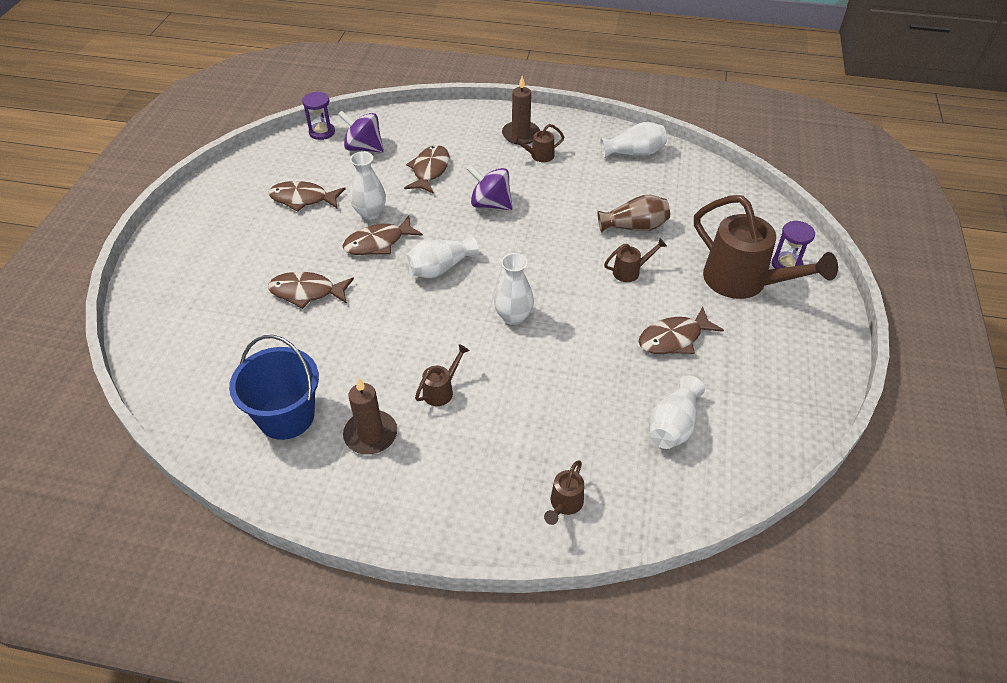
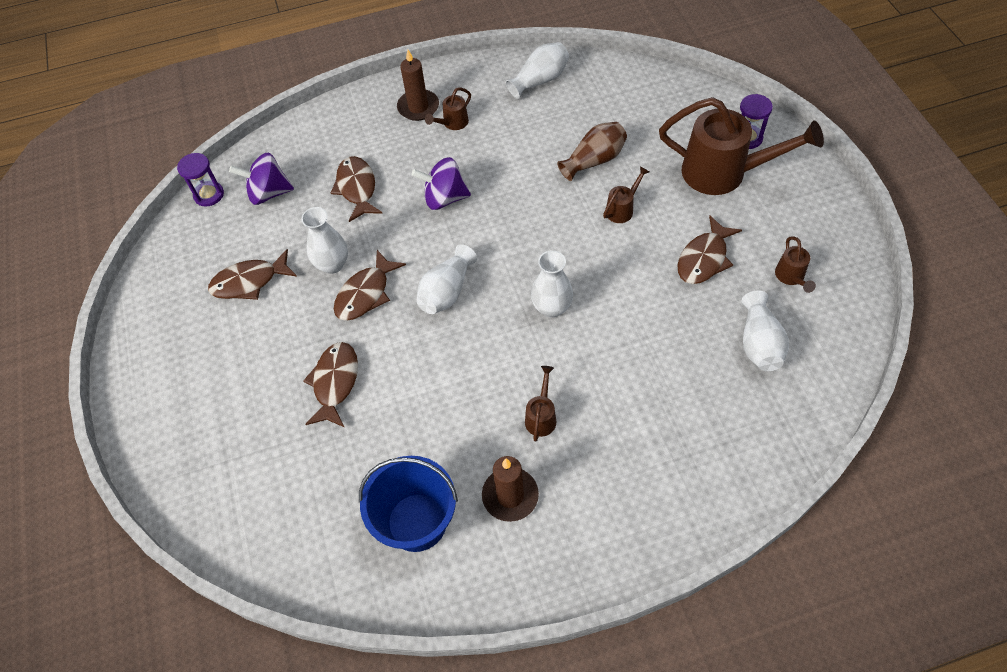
camera: 25 degrees left, 10 degrees up
(307, 292) = (335, 383): brown fish -> brown fish turned 120 degrees clockwise
(564, 504) = (723, 466): brown watering can -> brown watering can (791, 277)

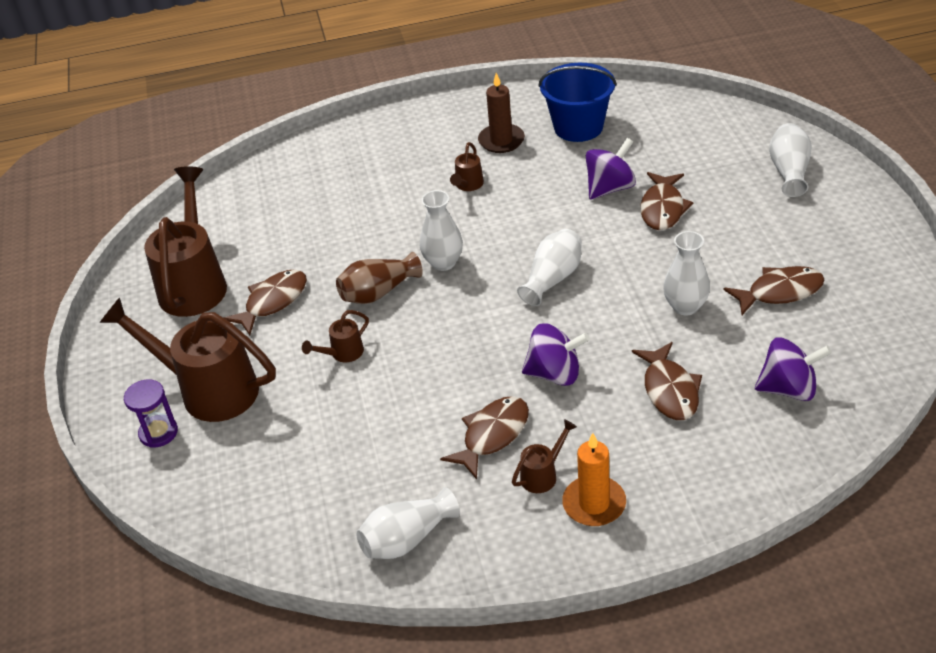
camera: 175 degrees left, 15 degrees down
(209, 195) = (871, 390): purple hourglass -> none
(366, 293) = (642, 278): brown fish -> brown fish (492, 435)
(386, 413) = (610, 188): none -> purple spinning top
(418, 107) = (594, 504): brown candle -> orange candle
(594, 160) = (359, 412): brown vase -> brown vase (378, 292)
(759, 343) = (254, 232): white vase -> white vase (789, 171)
(791, 277) = (194, 283): brown watering can -> brown watering can, size x2.29

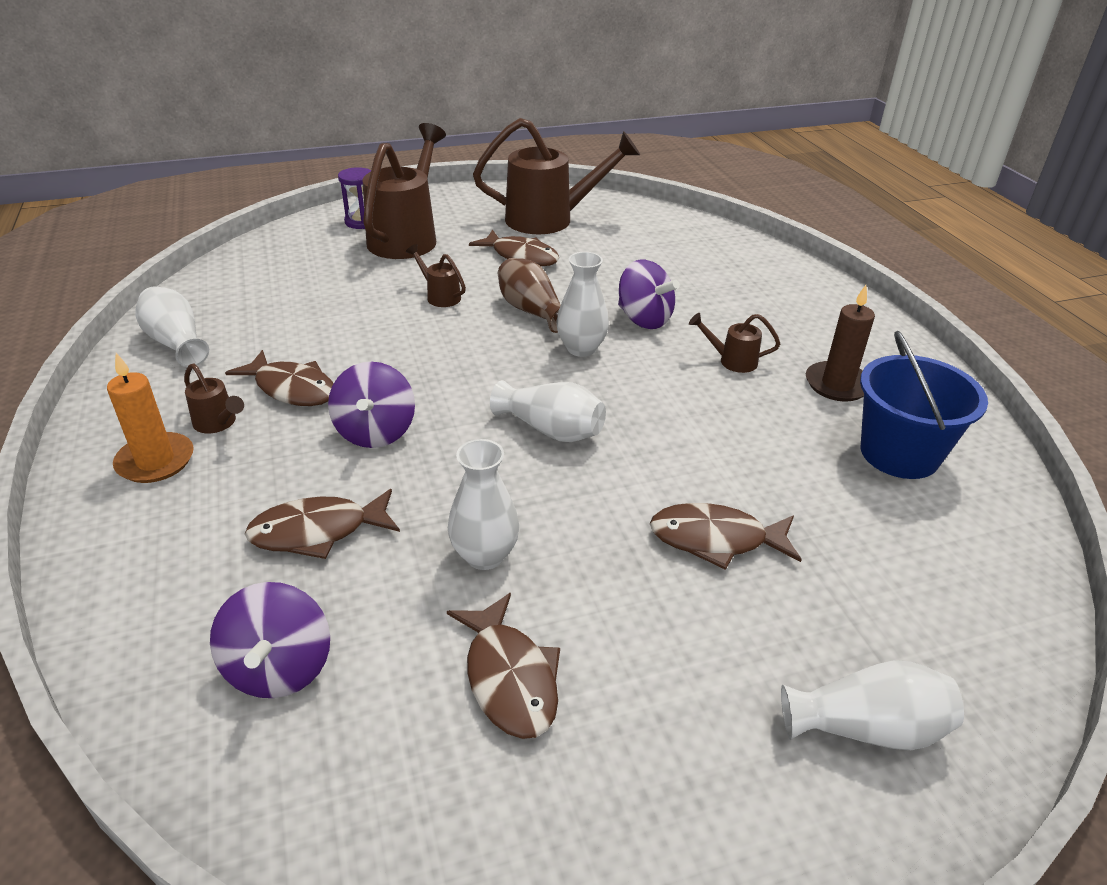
camera: 80 degrees right, 5 degrees down
(610, 188) = (755, 484): purple spinning top -> purple spinning top (644, 319)

